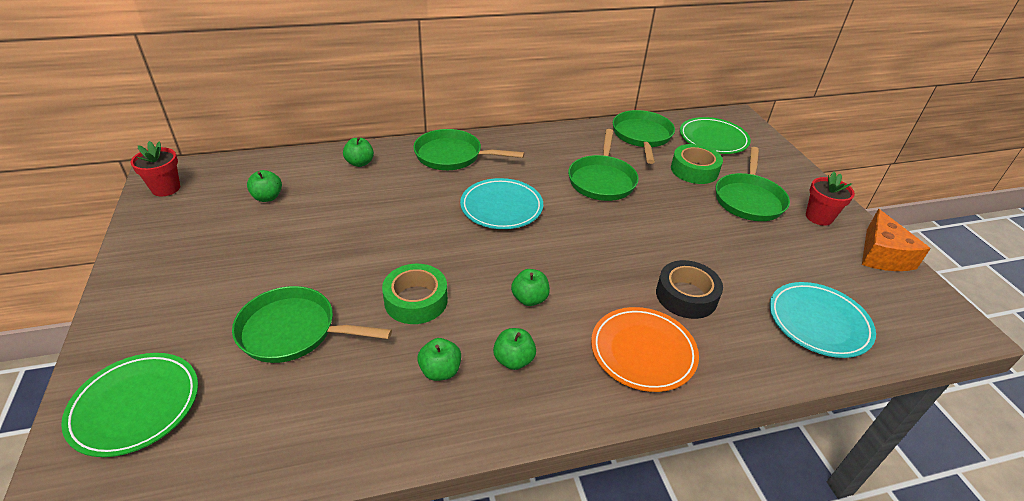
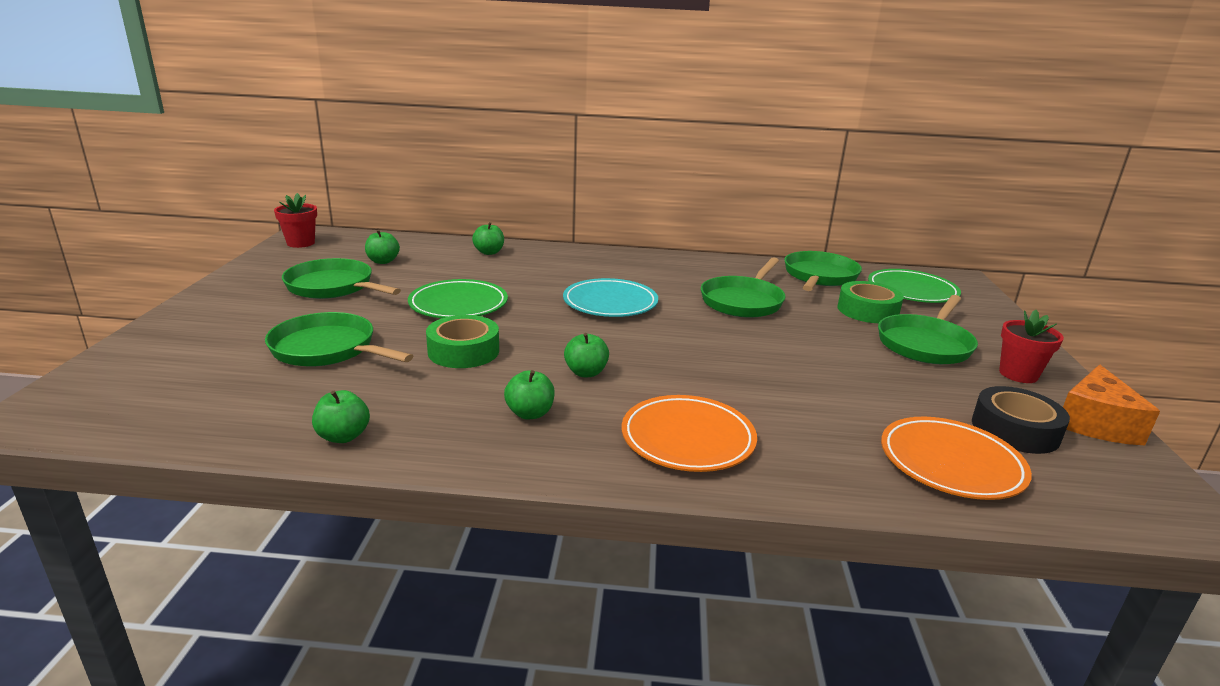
camera: 20 degrees right, 15 degrees down
(135, 406) = (151, 368): green plate -> green plate (458, 304)
(440, 371) = (445, 405): green apple -> green apple (343, 436)
(453, 156) = (587, 261): green pan -> green pan (333, 287)
(686, 296) = (779, 405): black tape -> black tape (1015, 430)
(818, 322) = (951, 463): turquoise plate -> orange plate

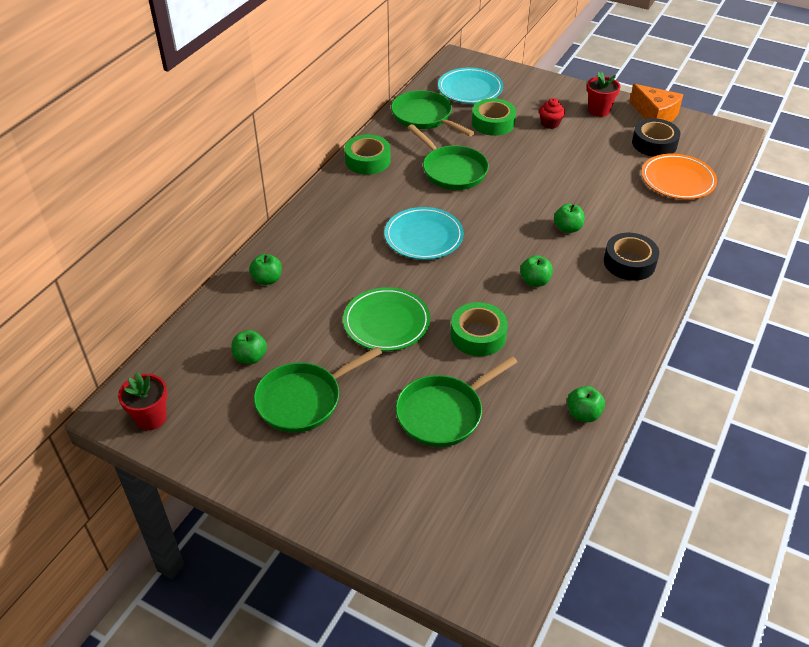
camera: 65 degrees left, 20 degrees up
(530, 413) = (581, 320): green apple -> green apple (567, 228)
(687, 438) = (629, 262): orange plate -> black tape
(706, 263) = (367, 160): none -> green tape
(912, 291) = (470, 89): green plate -> turquoise plate
(925, 344) = (550, 123): green pan -> red cupcake

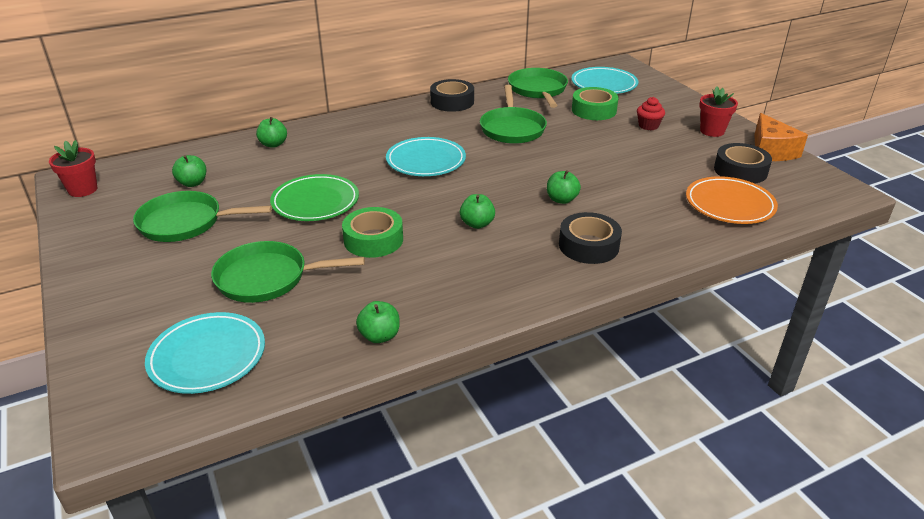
camera: 35 degrees right, 10 degrees down
(367, 160) = (452, 102): green tape -> black tape
(489, 502) = (207, 356): none -> turquoise plate

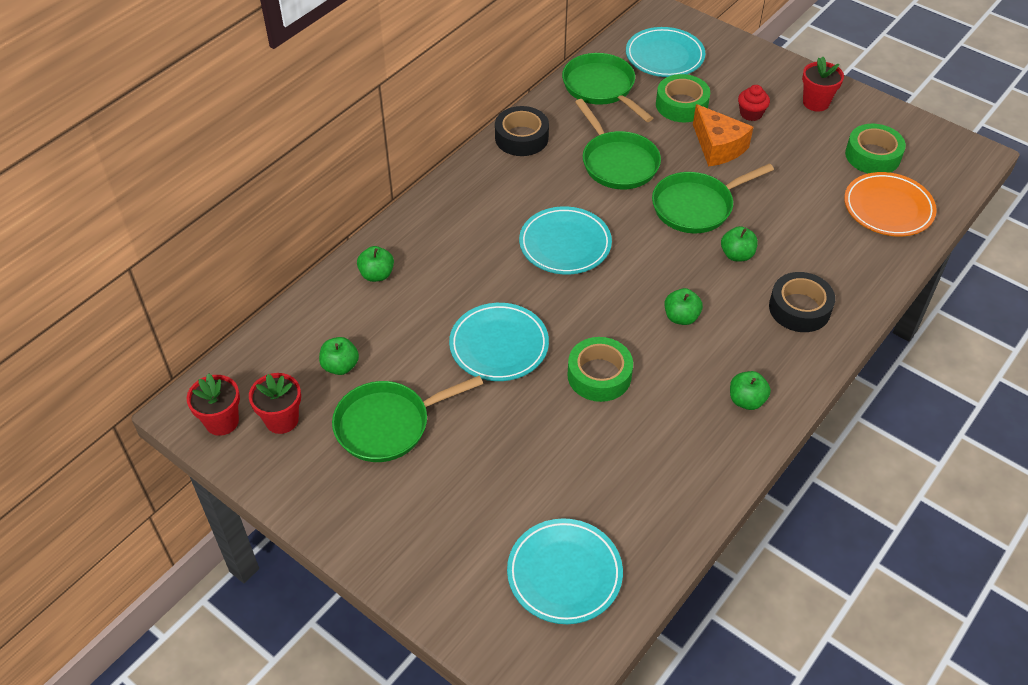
camera: 25 degrees left, 15 degrees up
(120, 200) = (282, 420): none -> red flower pot
(268, 278) = (539, 463): green pan -> green pan (696, 206)
(315, 202) = (499, 345): green plate -> turquoise plate
(379, 336) = (696, 488): green apple -> green apple (746, 400)
(740, 170) = (872, 156): black tape -> green tape
(771, 151) = (884, 116): orange cheese -> orange cheese (718, 147)

